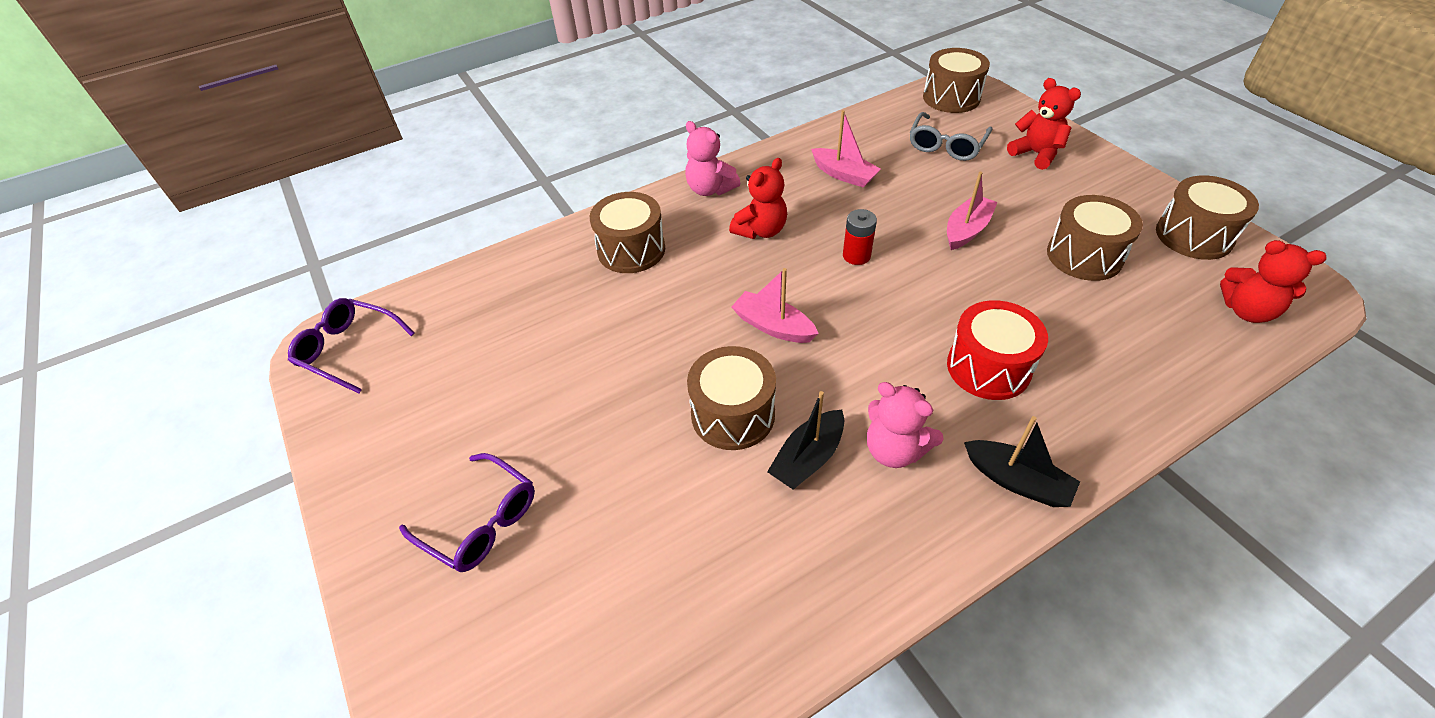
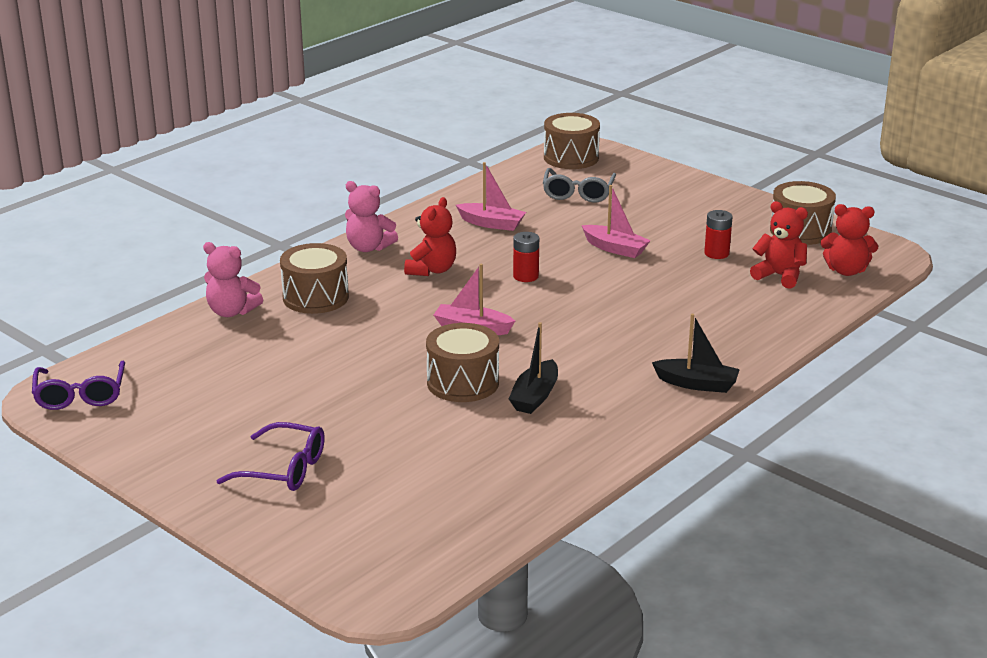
camera: 20 degrees left, 20 degrees down
(348, 349) = (80, 395): purple glasses -> purple glasses turned 105 degrees counterclockwise
(894, 450) = (600, 382): pink teddy bear -> pink teddy bear (231, 312)
(967, 230) = (615, 248): pink boat -> pink boat turned 105 degrees clockwise
(988, 367) = (658, 328): red drum -> none
(1036, 154) = (660, 191): red teddy bear -> red teddy bear (779, 276)
(1084, 256) = (716, 253): brown drum -> red battery

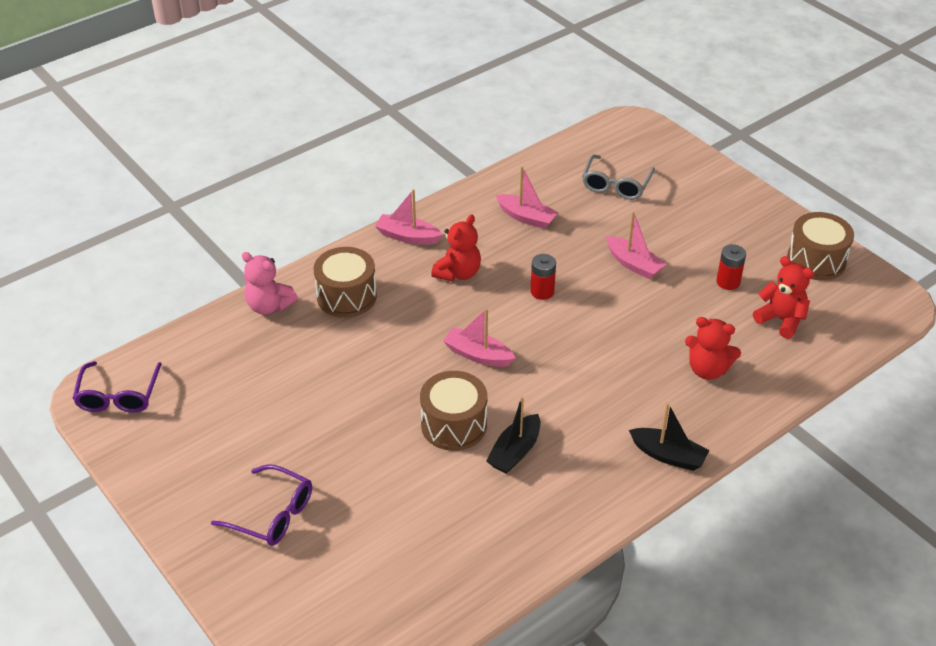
camera: 10 degrees right, 15 degrees up
(368, 247) = (407, 236): pink teddy bear -> pink boat
(571, 157) = (620, 136): brown drum -> none
(846, 271) = (847, 320): red teddy bear -> red teddy bear (707, 370)

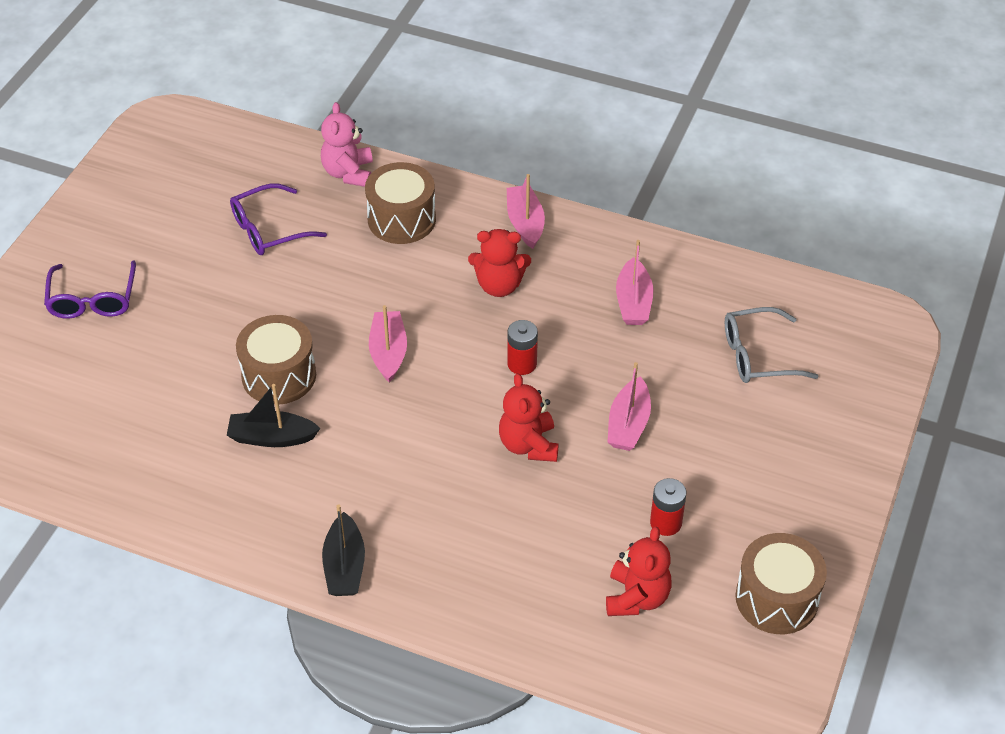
camera: 60 degrees right, 5 degrees up
(118, 396) = (169, 136): purple glasses -> purple glasses (268, 230)
(707, 370) = (500, 555): red teddy bear -> red teddy bear (528, 445)

